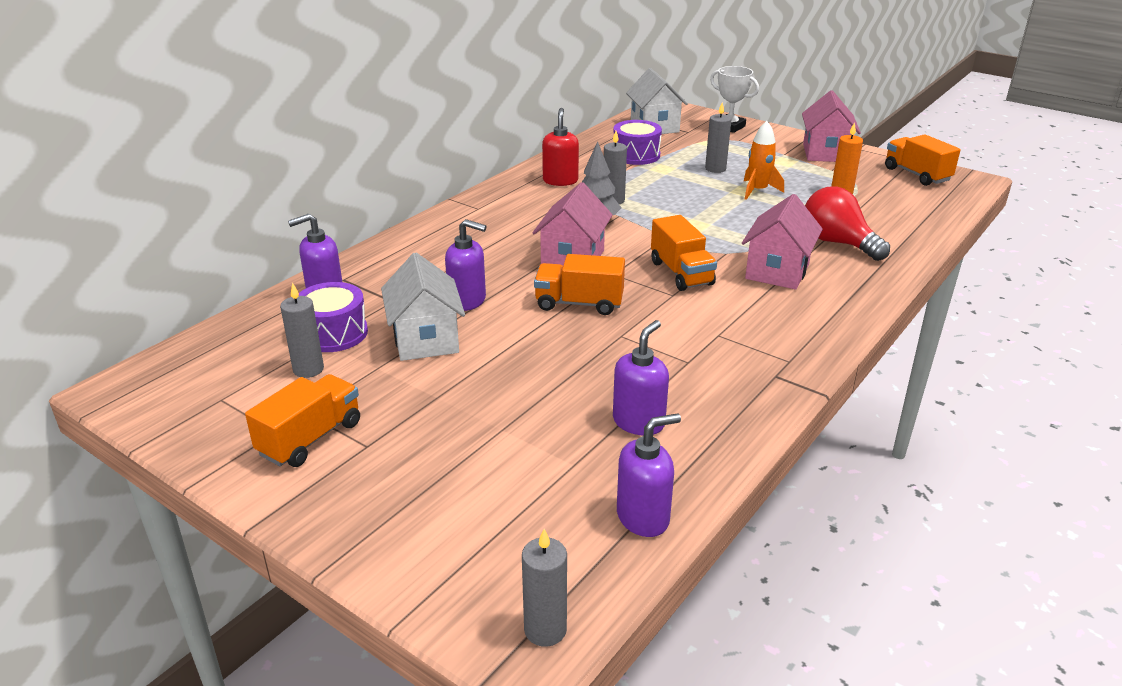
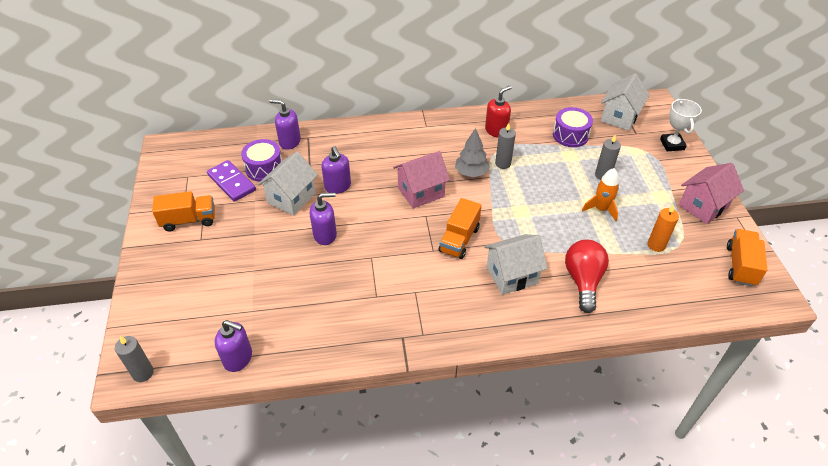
camera: 45 degrees right, 15 degrees up
(308, 369) = (231, 182): grey candle -> purple domino
(579, 303) = (382, 223): orange truck -> none
(639, 422) = (306, 311): purple soap dispenser -> purple soap dispenser (325, 235)
(777, 271) = (512, 275): pink house -> white house

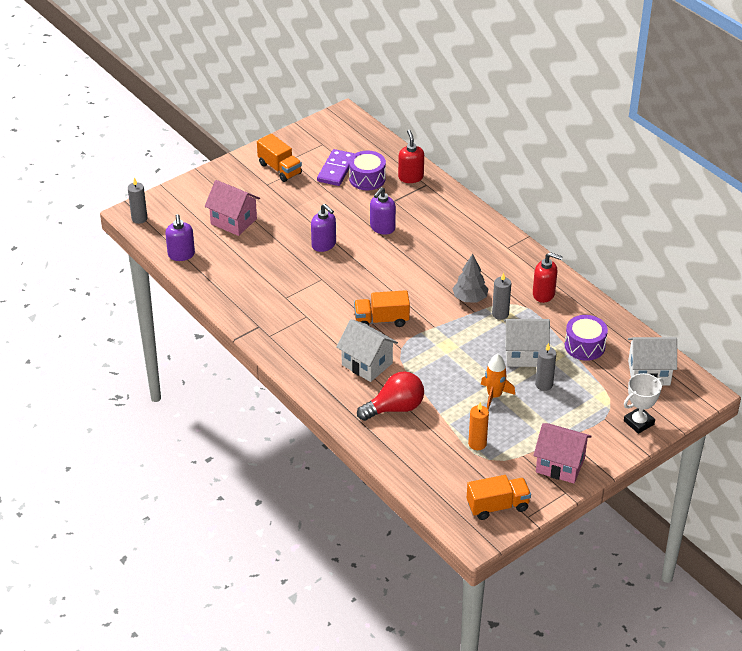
camera: 60 degrees right, 5 degrees down
(289, 142) = (410, 177): purple soap dispenser -> red soap dispenser
(291, 198) = (347, 209): white house -> white house (524, 354)
(421, 192) = (418, 277): pink house -> pink house (233, 221)

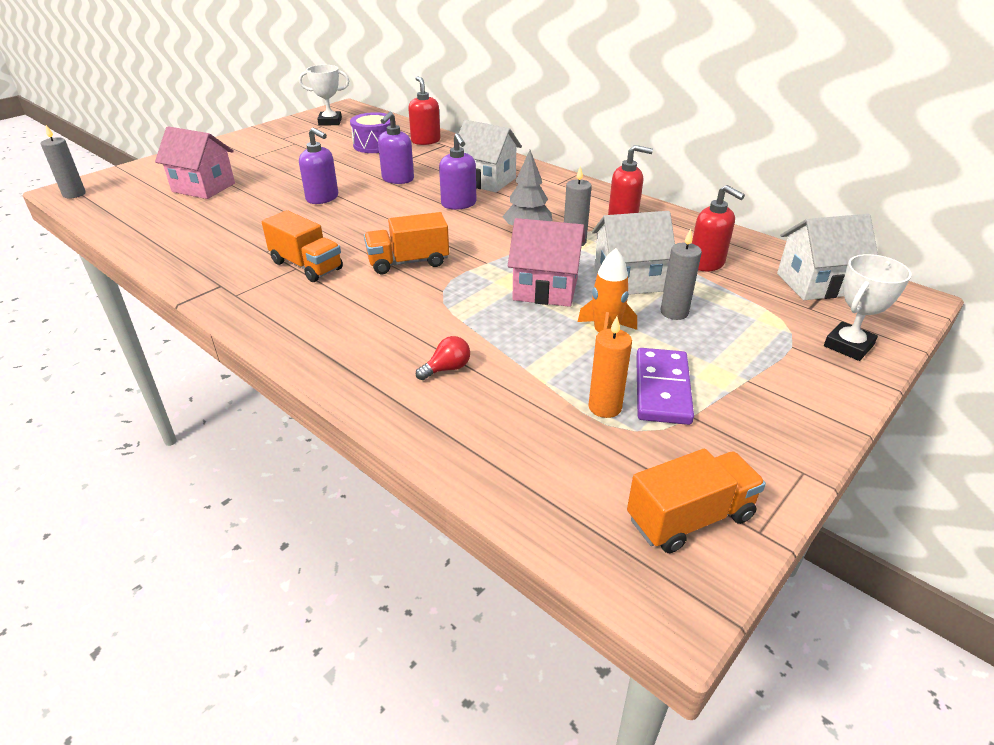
camera: 10 degrees left, 5 degrees down
(181, 255) = (121, 221): purple soap dispenser -> purple soap dispenser (459, 204)
(279, 169) = (269, 145): orange truck -> orange truck (306, 266)
(330, 138) = (330, 122): none -> white trophy
(336, 169) = (337, 141): purple domino -> purple domino (662, 389)
(367, 364) = (392, 314): white house -> white house (487, 181)
(395, 408) = (447, 369): red light bulb -> red light bulb, size x0.48
(560, 465) = (765, 424): pink house -> pink house (545, 289)
(584, 346) = (706, 263): purple drum -> red soap dispenser

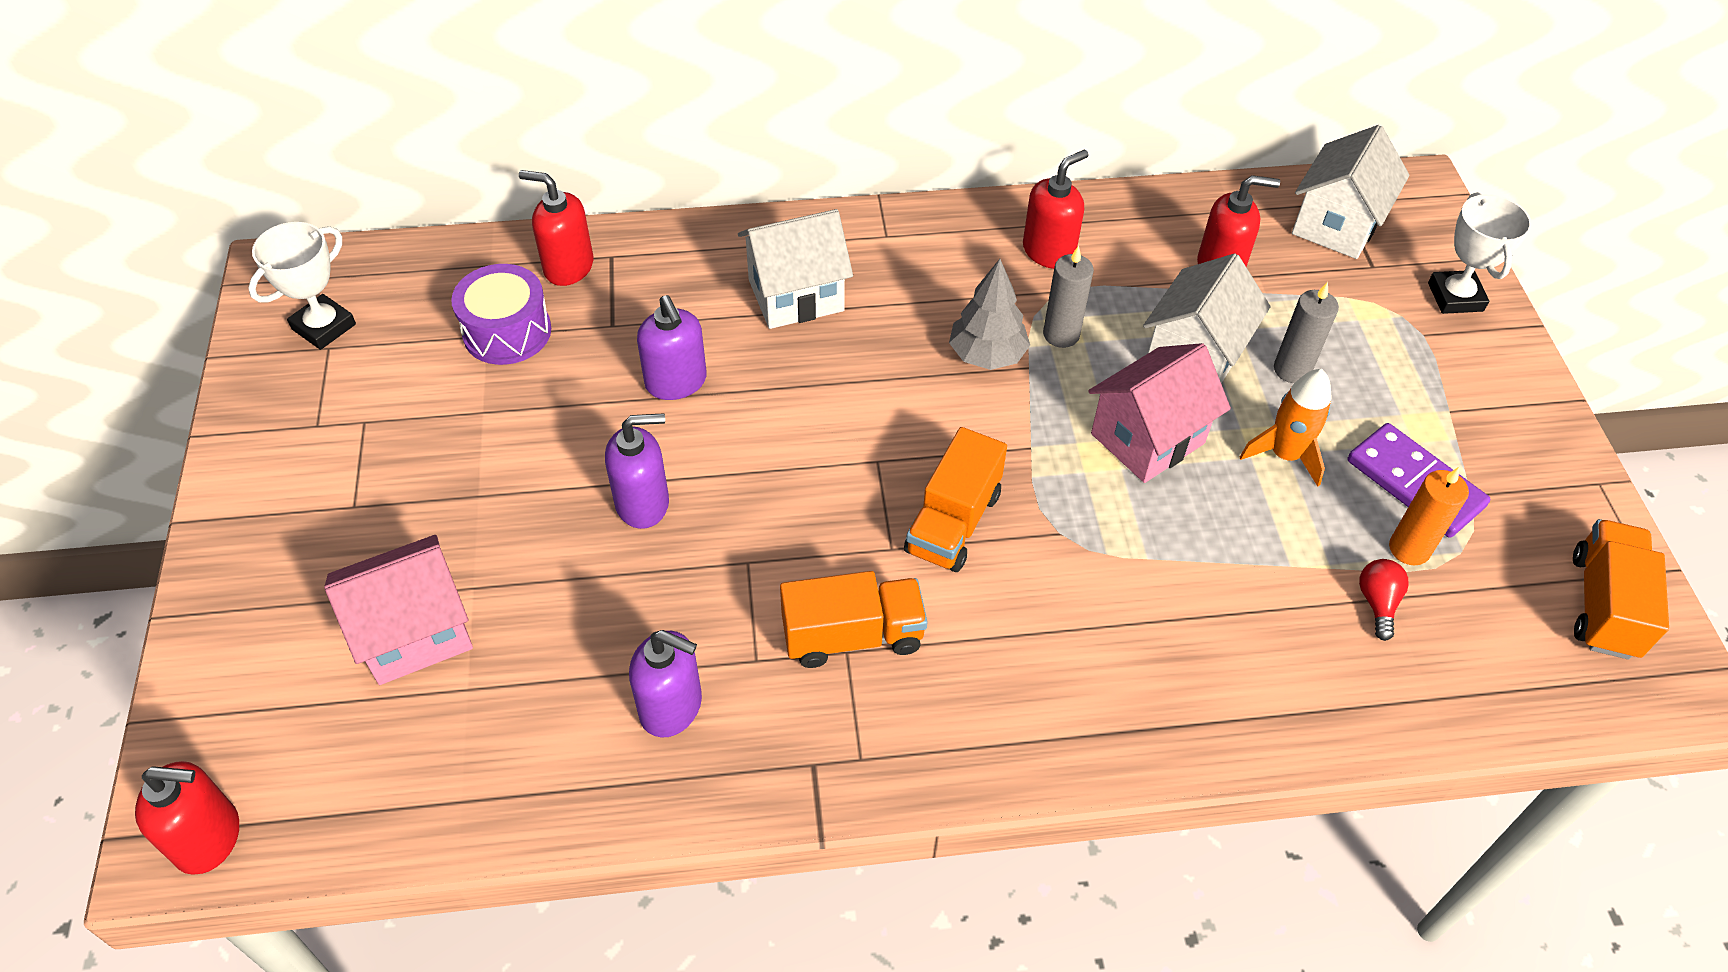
camera: 50 degrees left, 15 degrees up
(74, 194) = (209, 838): grey candle -> red soap dispenser
(447, 369) = (1237, 634): red light bulb -> red light bulb (1377, 603)
(459, 204) = (837, 370): purple soap dispenser -> purple soap dispenser (671, 707)

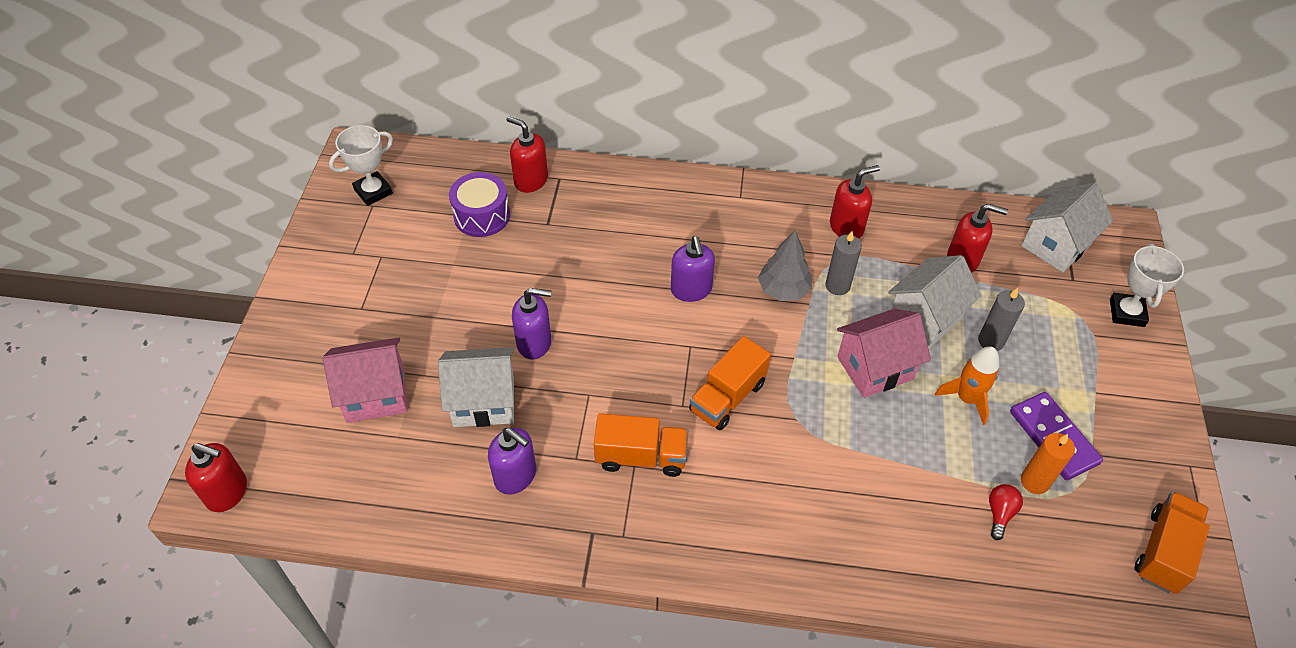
camera: 15 degrees right, 0 degrees up
(676, 382) = (577, 269): purple soap dispenser -> purple soap dispenser (691, 290)
(796, 295) = (669, 226): white house -> white house (484, 402)

